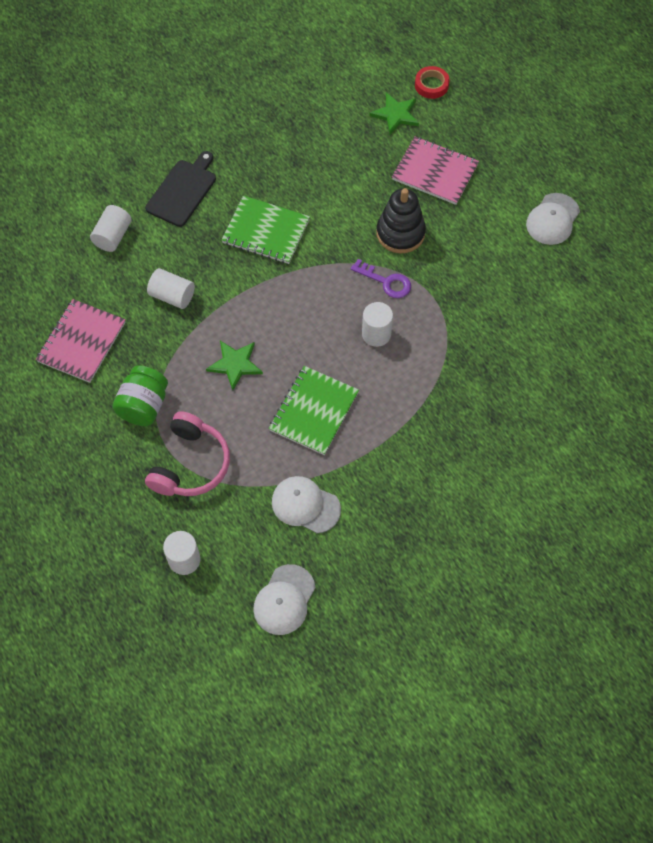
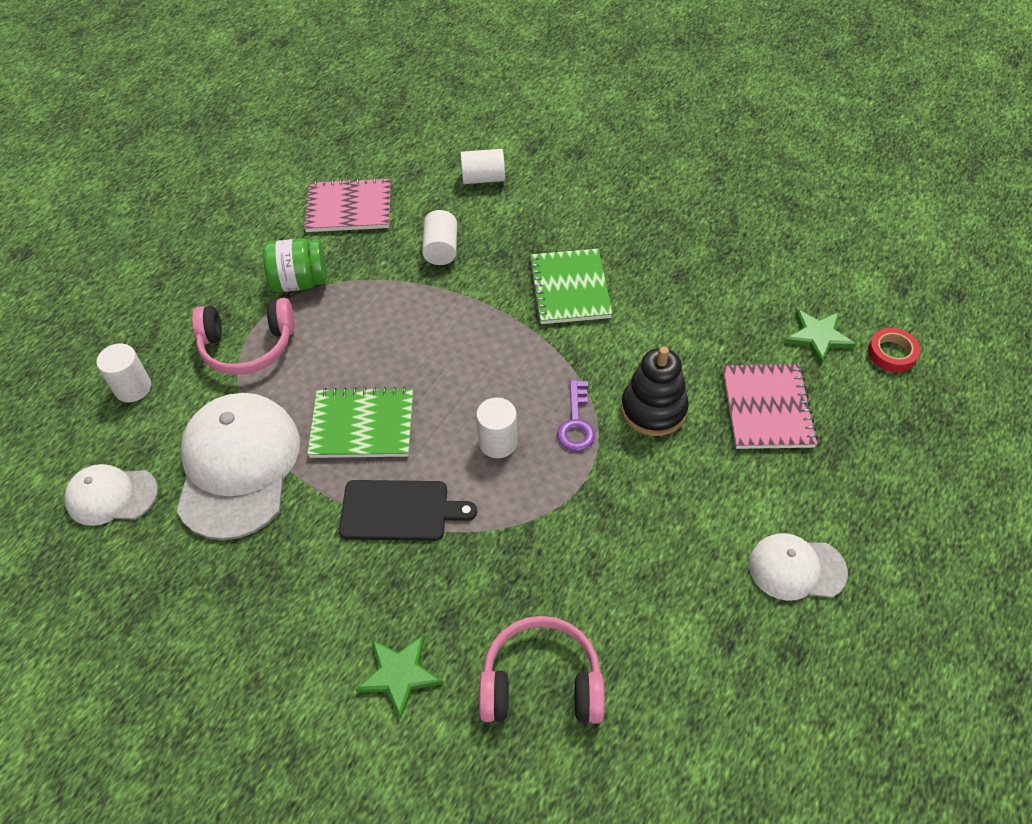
camera: 65 degrees right, 10 degrees down
(183, 191) = (573, 204): black cutting board -> black cutting board (399, 511)
(235, 364) = (386, 332): green star -> green star (399, 674)
(305, 505) = (238, 467): white cap -> white cap, size x1.82
(561, 384) = (541, 683): none -> pink headphones

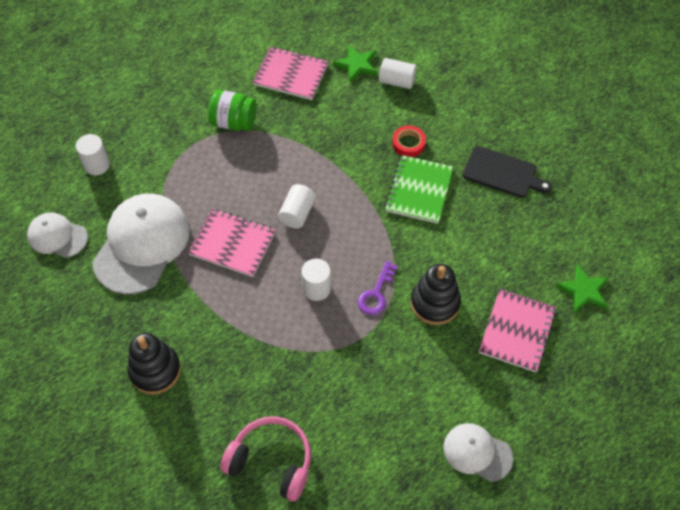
camera: 20 degrees right, 5 degrees up
(248, 346) = (181, 159): pink headphones -> none
(326, 622) = (155, 370): none -> black stacking toy
(362, 425) = (232, 244): green notebook -> pink notebook
(399, 511) = (231, 313): black cutting board -> black cutting board (502, 173)
(399, 674) = (186, 421): green star -> green star (356, 64)
(441, 249) = (341, 129): white cylinder -> white cylinder (297, 213)
(892, 353) = (633, 323): red tape -> red tape (408, 143)

